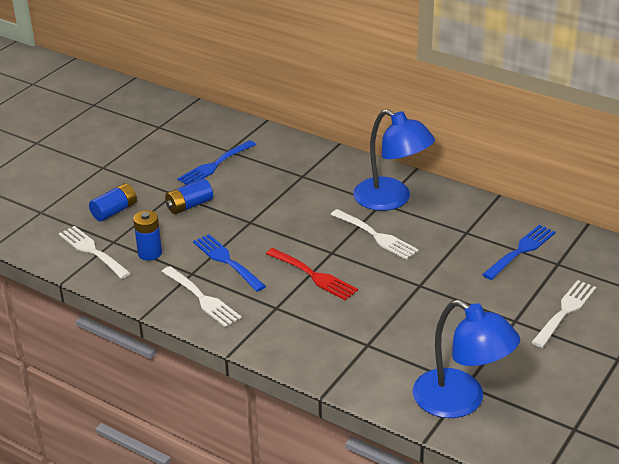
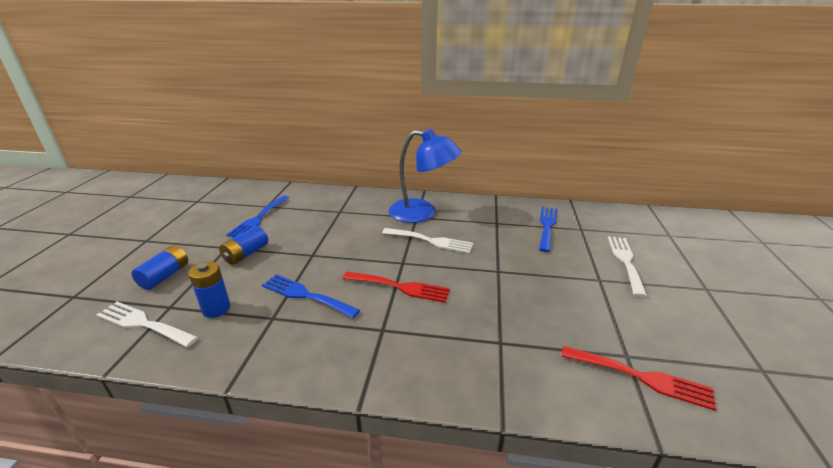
camera: 25 degrees left, 5 degrees down
(202, 298) = (296, 343): white fork -> none
(461, 401) = (641, 377): blue lamp -> red fork

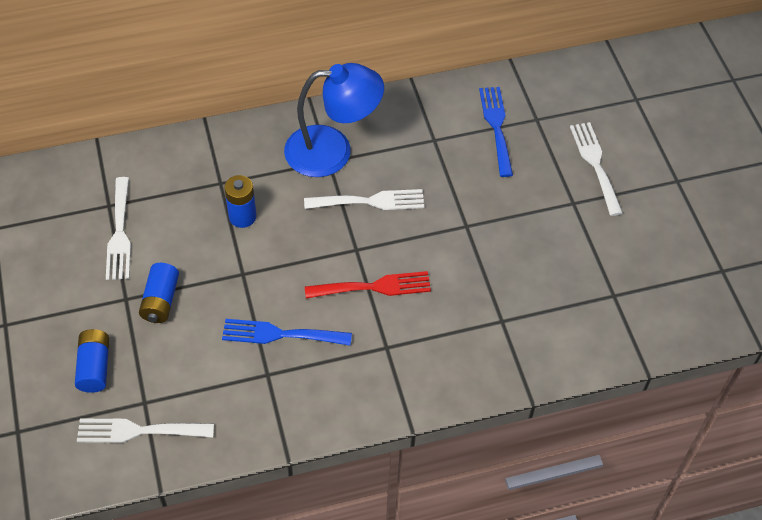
camera: 25 degrees left, 25 degrees up
(216, 309) = (198, 386): blue battery -> blue battery (242, 216)
(259, 218) = (120, 233): blue fork -> white fork
(641, 377) = (628, 314): red fork -> none

